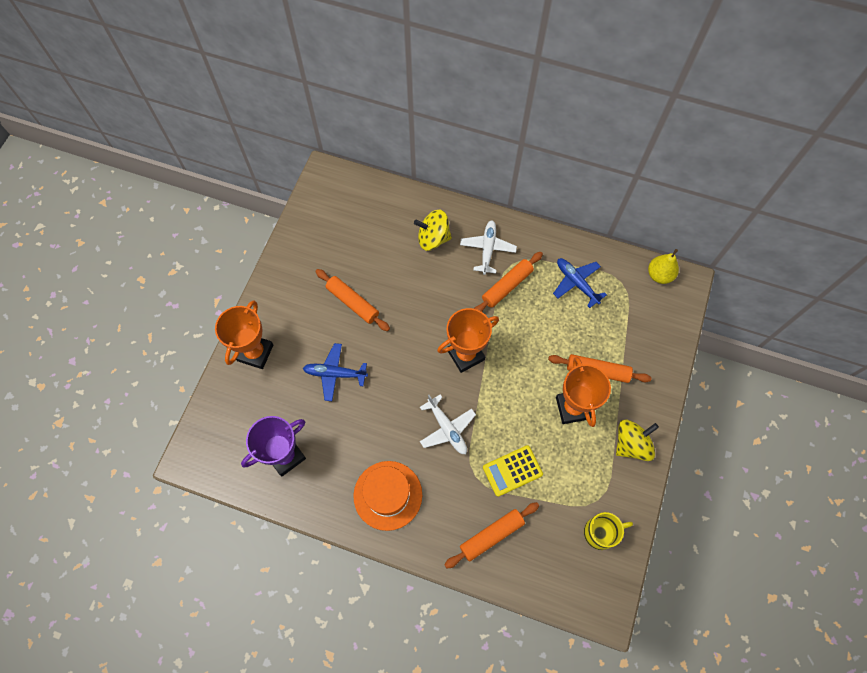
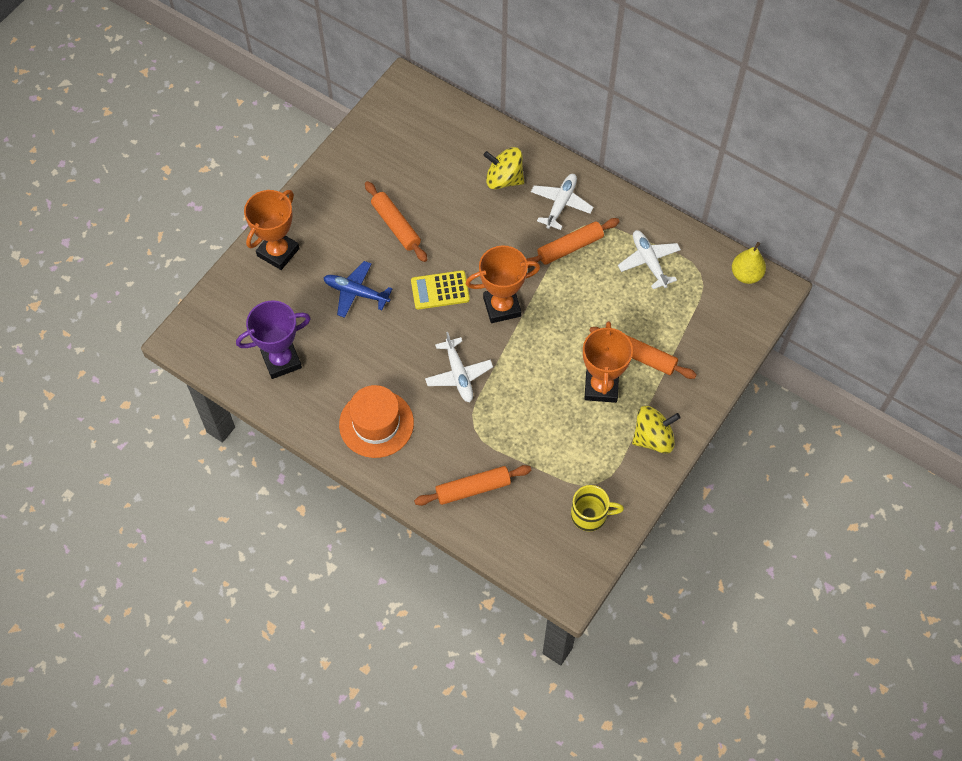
camera: 15 degrees right, 5 degrees down
(512, 471) = (515, 432): yellow calculator -> yellow calculator (440, 290)
(576, 283) = (649, 262): blue plane -> white plane

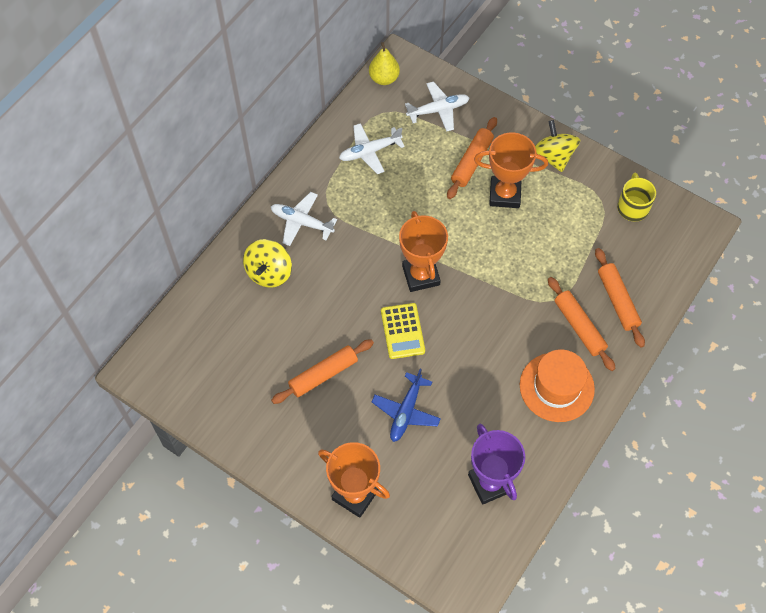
camera: 90 degrees left, 0 degrees up
(458, 375) = (498, 313): white plane -> white plane (438, 110)
(570, 247) = (352, 216): orange rolling pin -> orange rolling pin (579, 327)

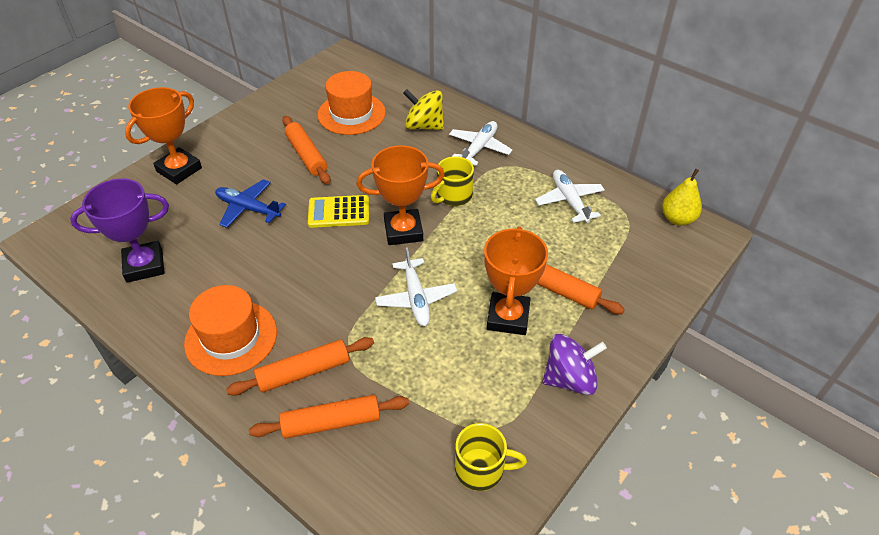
camera: 95 degrees right, 15 degrees down
(251, 343) = (351, 114): none -> orange hat
(371, 240) = (453, 196): none -> yellow mug
(438, 110) = (635, 264): white plane -> white plane (416, 298)
(553, 156) = (569, 379): yellow spinning top -> purple spinning top

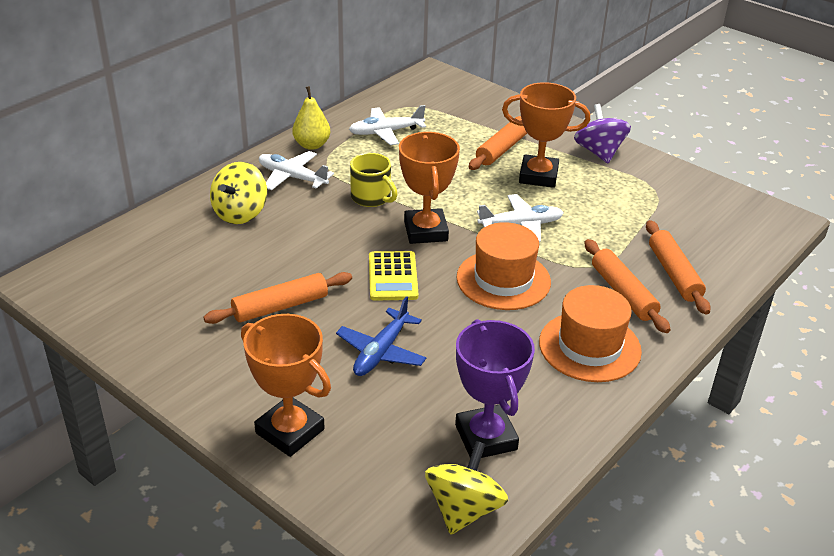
camera: 90 degrees left, 10 degrees down
(83, 253) = (464, 509): none -> yellow spinning top
(351, 114) = (197, 270): orange hat -> orange hat (503, 280)
(481, 469) = (693, 198): yellow mug -> none
(677, 219) = (414, 84): yellow pear -> yellow pear (312, 145)

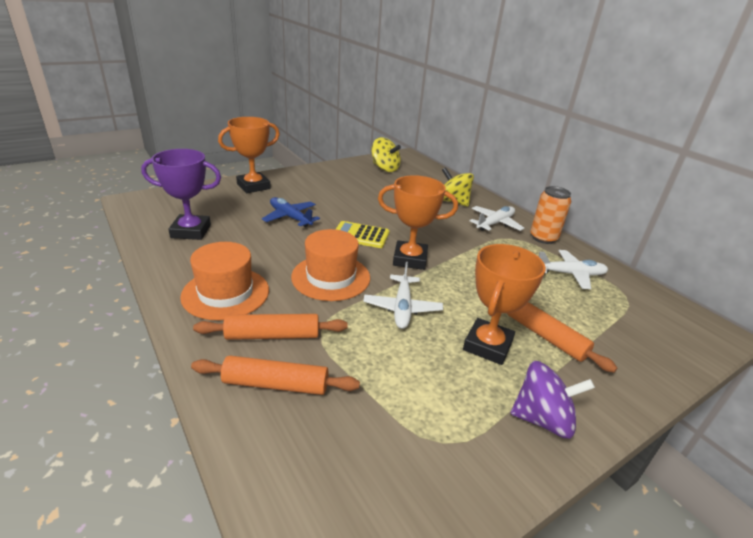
camera: 105 degrees right, 5 degrees down
(280, 307) = (351, 198): orange rolling pin -> none
(312, 145) = (543, 238): yellow pear -> orange can
(372, 197) = (462, 247): yellow mug -> none
(386, 132) = (570, 274): white plane -> white plane turned 90 degrees clockwise
(464, 509) = (153, 214): yellow spinning top -> yellow spinning top (385, 168)

